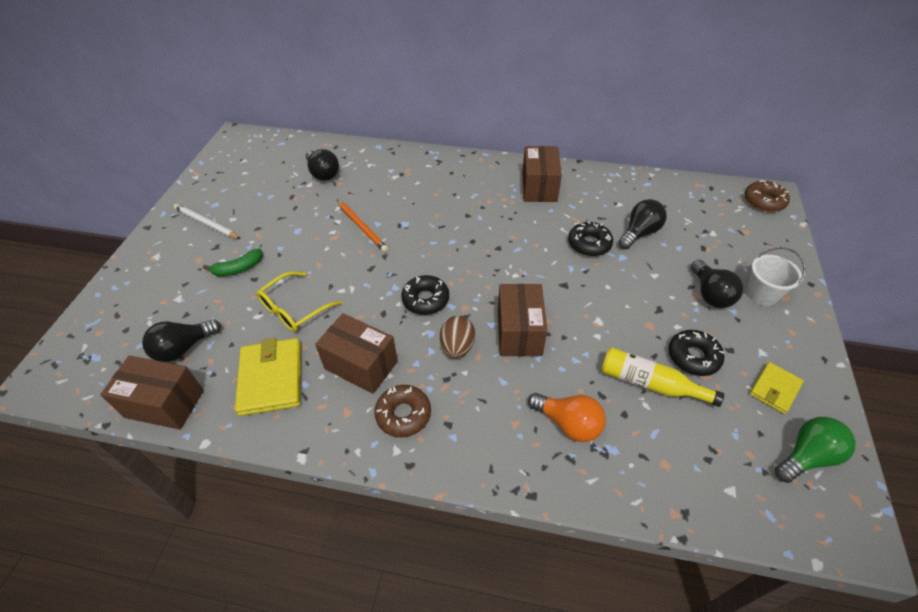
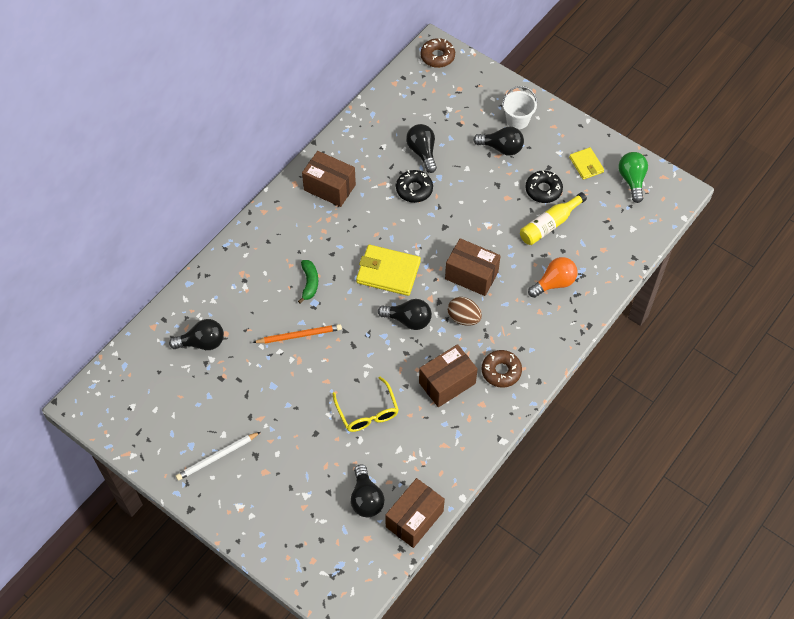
camera: 65 degrees left, 10 degrees up
(238, 268) = (296, 442): green banana -> green banana (309, 283)
(271, 378) = (428, 444): yellow wallet -> yellow wallet (388, 272)
(425, 299) = (408, 320): black donut -> black light bulb

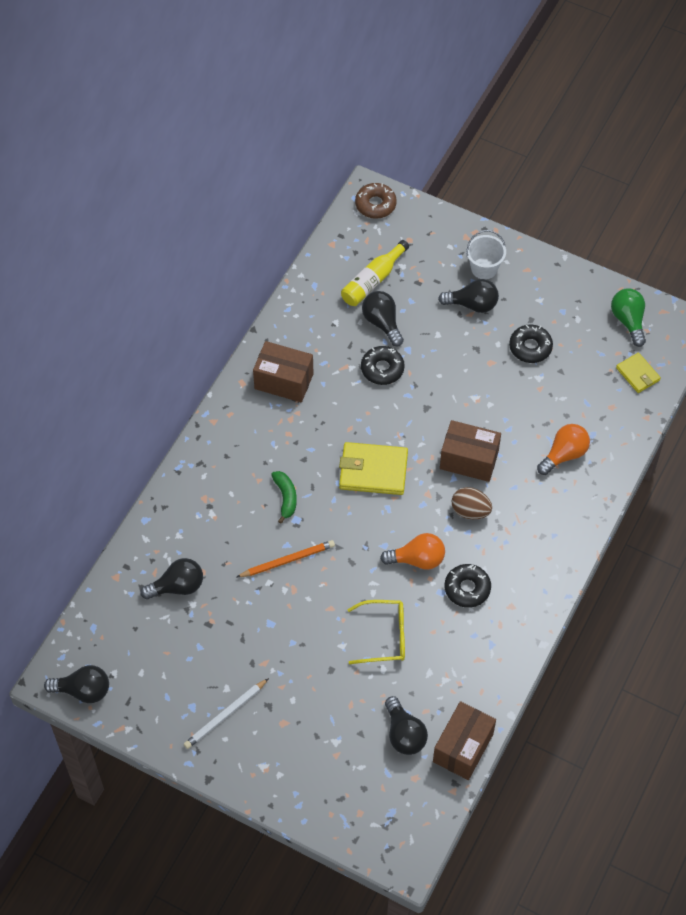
camera: 10 degrees left, 0 degrees up
(367, 412) = (384, 636): yellow glasses -> yellow glasses turned 60 degrees counterclockwise
(408, 320) = (408, 523): black light bulb -> black light bulb (83, 690)
(409, 352) = (417, 559): none -> orange light bulb
(447, 383) = (467, 588): brown box -> black donut
(501, 371) = (525, 565): brown donut -> none
(549, 225) = (545, 387): yellow bottle -> yellow bottle (373, 281)
(586, 165) = (573, 310): yellow wallet -> yellow wallet (637, 374)

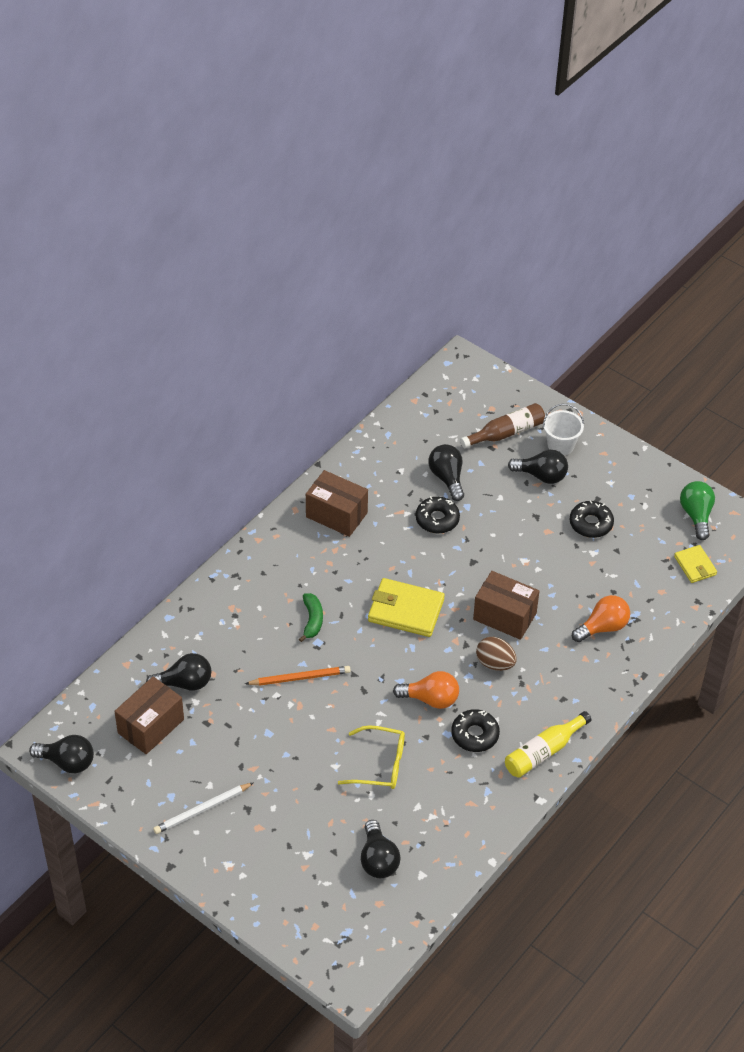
camera: 10 degrees right, 10 degrees down
(373, 281) = (447, 439): yellow bottle -> yellow bottle (543, 752)
(375, 204) = (466, 372): brown donut -> none
(428, 264) = (506, 433): none -> brown bottle
(463, 748) = (435, 883): brown box -> brown box (151, 726)

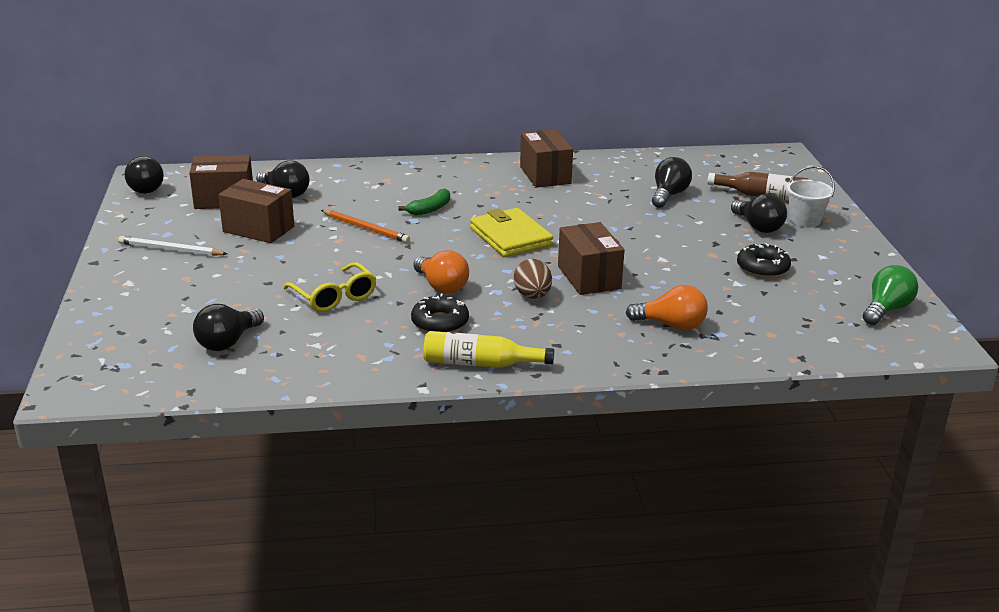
camera: 45 degrees right, 20 degrees down
(228, 738) = (258, 229): none -> brown box
(437, 519) = (622, 209): black donut -> none
(695, 565) = (835, 336): yellow wallet -> none

